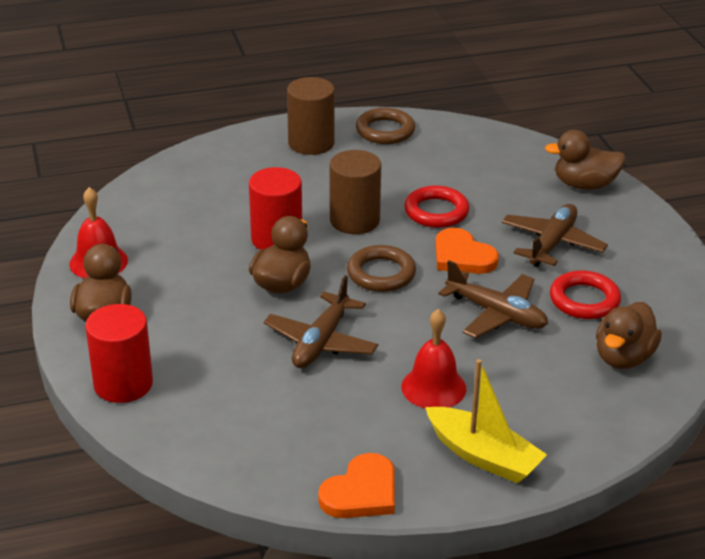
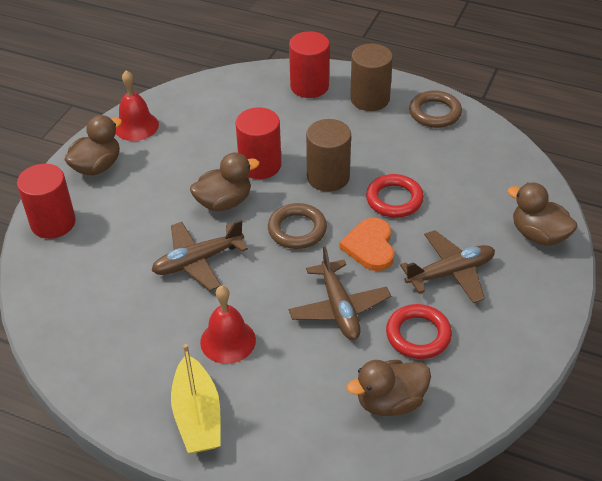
camera: 40 degrees right, 10 degrees up
(238, 155) = (309, 86): none -> red cylinder
(361, 492) = (93, 390): orange heart -> none

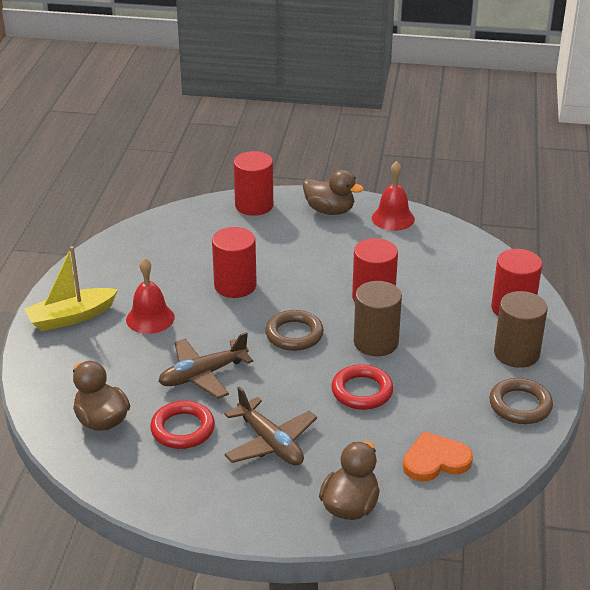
camera: 75 degrees right, 10 degrees down
(198, 261) = (235, 286): brown plane -> red cylinder
(224, 202) = (313, 286): brown duck -> none
(370, 247) = (288, 383): orange heart -> orange heart (435, 460)

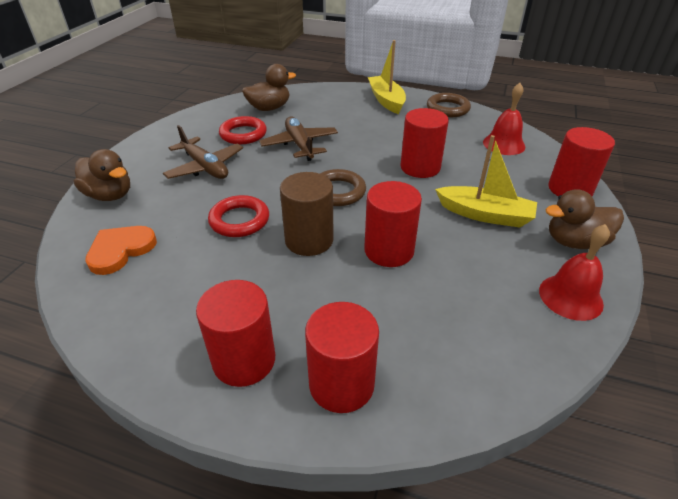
camera: 100 degrees right, 5 degrees up
(150, 318) = (378, 128): red bell -> red bell (504, 144)
(270, 442) = (205, 167): brown plane -> brown plane turned 105 degrees counterclockwise
(306, 250) = (485, 215): none -> yellow boat
(330, 210) = (575, 242): brown duck -> brown duck turned 45 degrees clockwise
(435, 460) = (120, 250): orange heart -> orange heart turned 135 degrees counterclockwise
(516, 353) = (244, 360): brown cylinder -> red cylinder
(520, 405) = (151, 337): brown ring -> brown ring (447, 109)

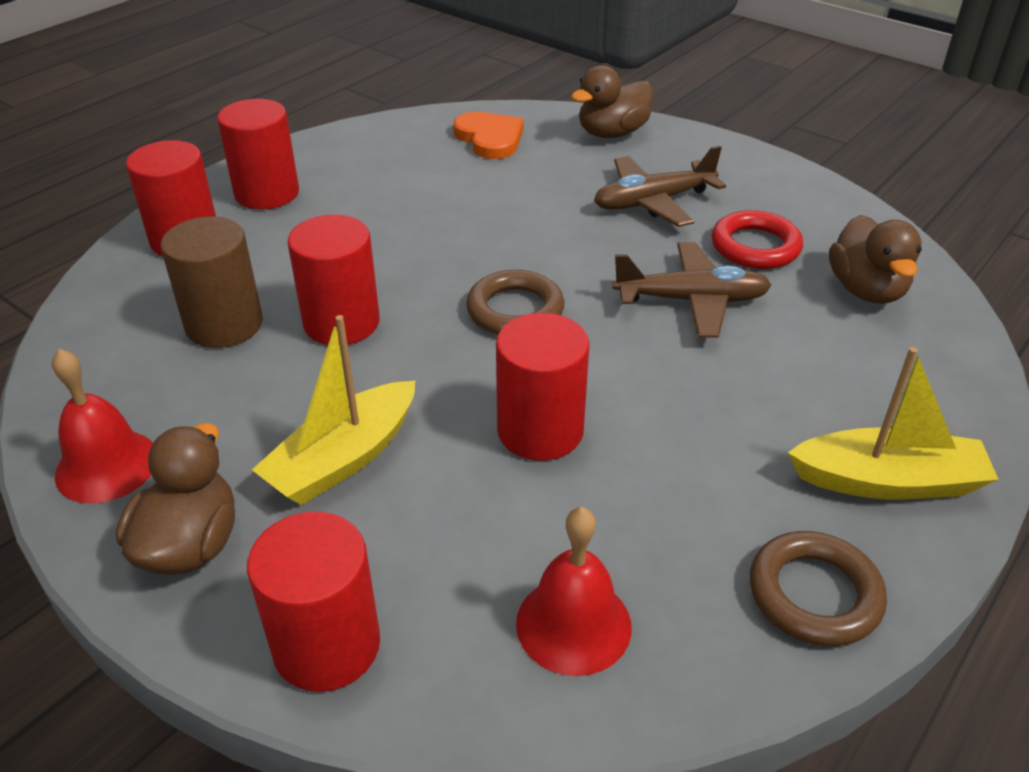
camera: 110 degrees right, 0 degrees up
(239, 220) = (496, 215): red ring -> none
(309, 240) = (415, 261): brown cylinder -> brown cylinder (224, 325)

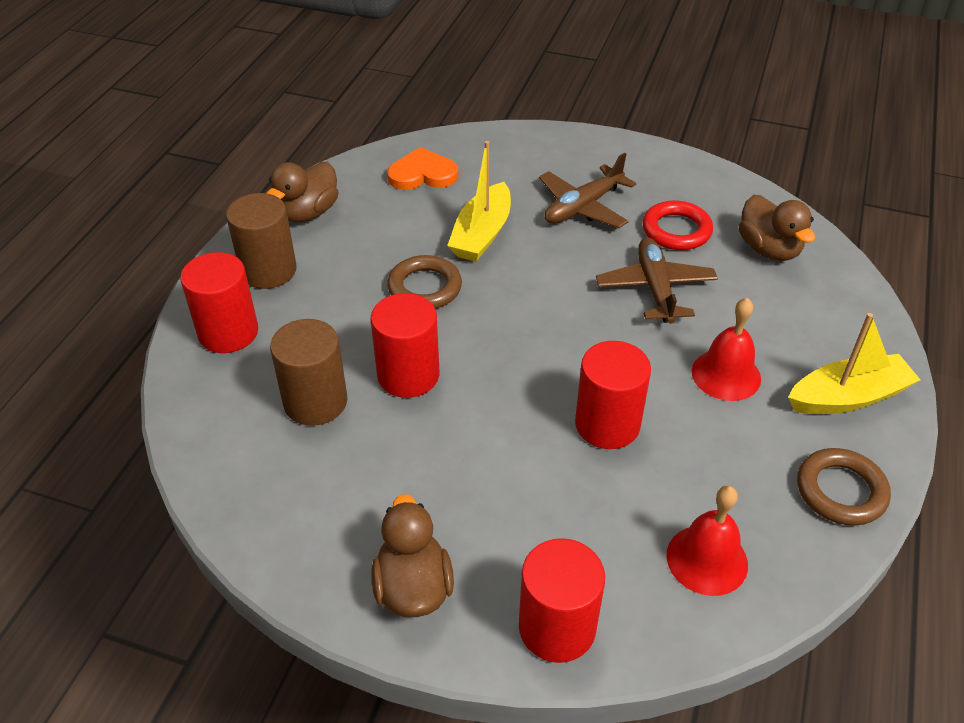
camera: 20 degrees left, 5 degrees up
(107, 466) = (305, 546): red bell -> red bell (726, 375)
(267, 193) = (268, 270): red cylinder -> brown cylinder
(344, 458) = (481, 487): yellow boat -> yellow boat (482, 234)
(490, 138) = (422, 174): orange heart -> orange heart turned 45 degrees counterclockwise
(515, 310) = (533, 330): brown ring -> brown ring (424, 287)
(612, 133) = (517, 148): brown duck -> brown duck (308, 213)
(691, 300) = (655, 288): brown plane -> brown plane turned 75 degrees counterclockwise

